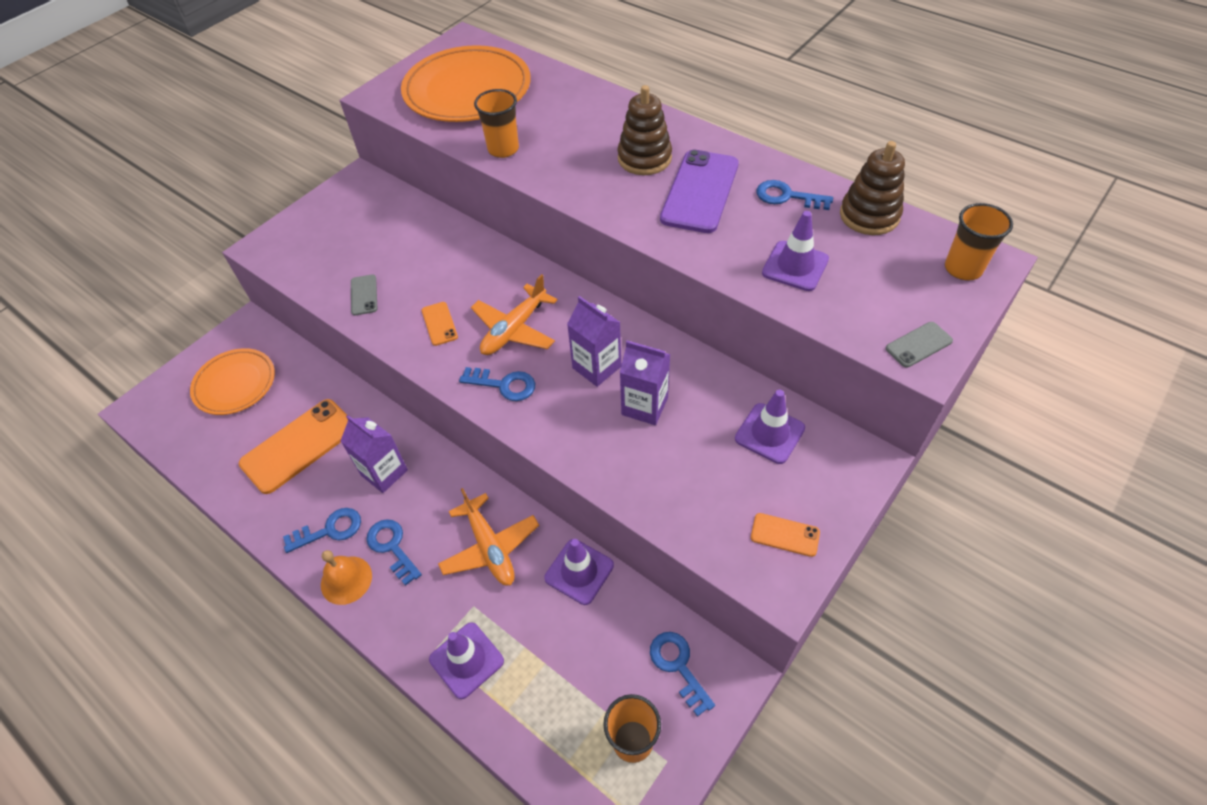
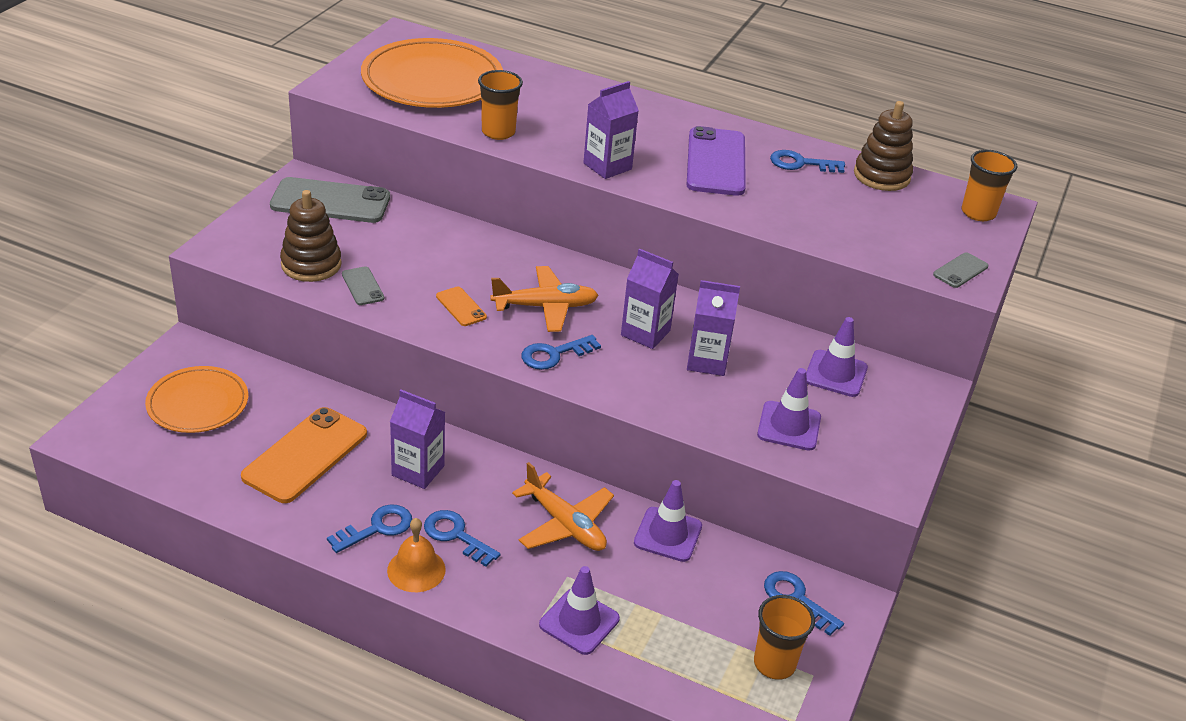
camera: 20 degrees left, 15 degrees down
(372, 203) = (330, 201): none -> grey phone
(503, 385) = (554, 354): blue key -> blue key turned 150 degrees clockwise
(514, 329) = (545, 307): orange plane -> orange plane turned 120 degrees counterclockwise
(590, 192) = (607, 166): none -> purple carton
(644, 158) = (649, 136): brown stacking toy -> brown stacking toy (311, 264)
(785, 535) = (878, 450): orange phone -> none
(795, 266) = (830, 218): purple traffic cone -> purple traffic cone (789, 426)

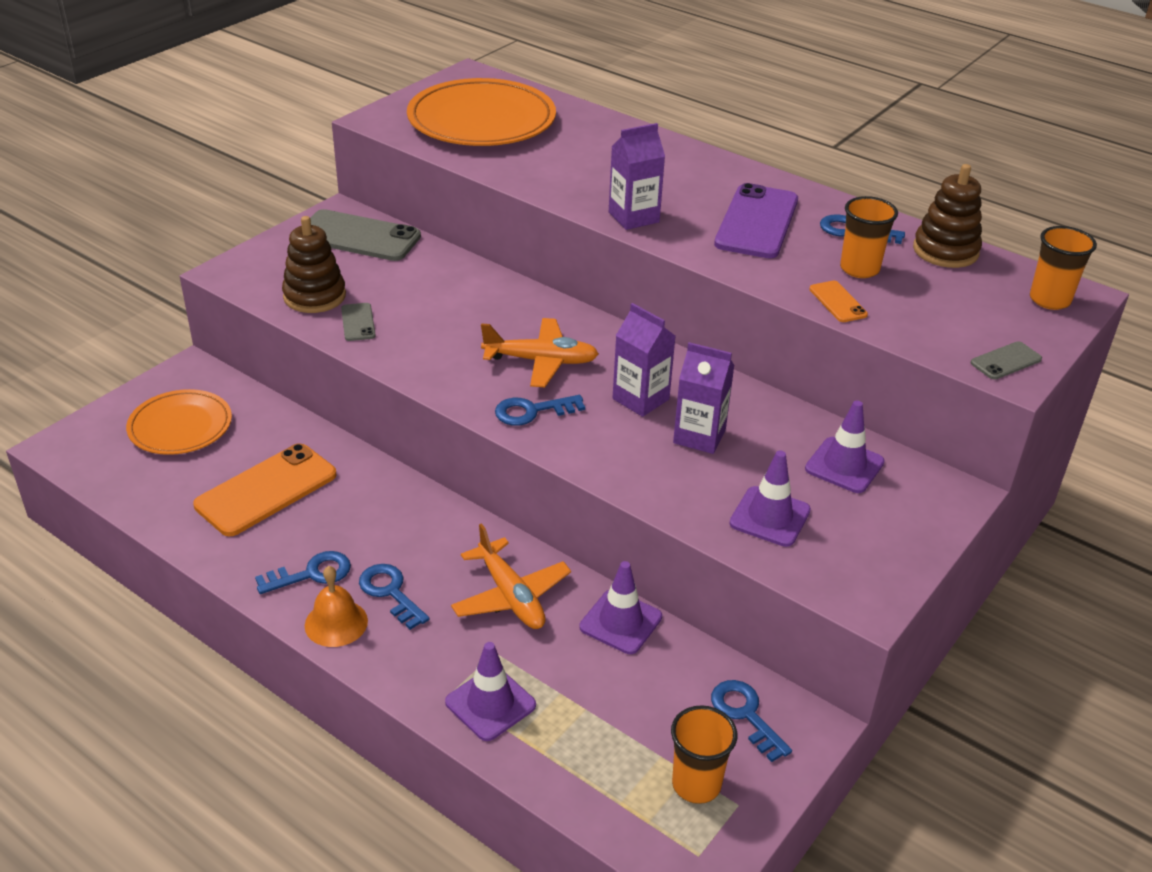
camera: 15 degrees right, 0 degrees up
(418, 470) = (375, 520): purple carton -> none
(461, 307) = (451, 352): orange phone -> orange phone (838, 302)
(498, 132) = (529, 175): orange cup -> orange cup (859, 269)

